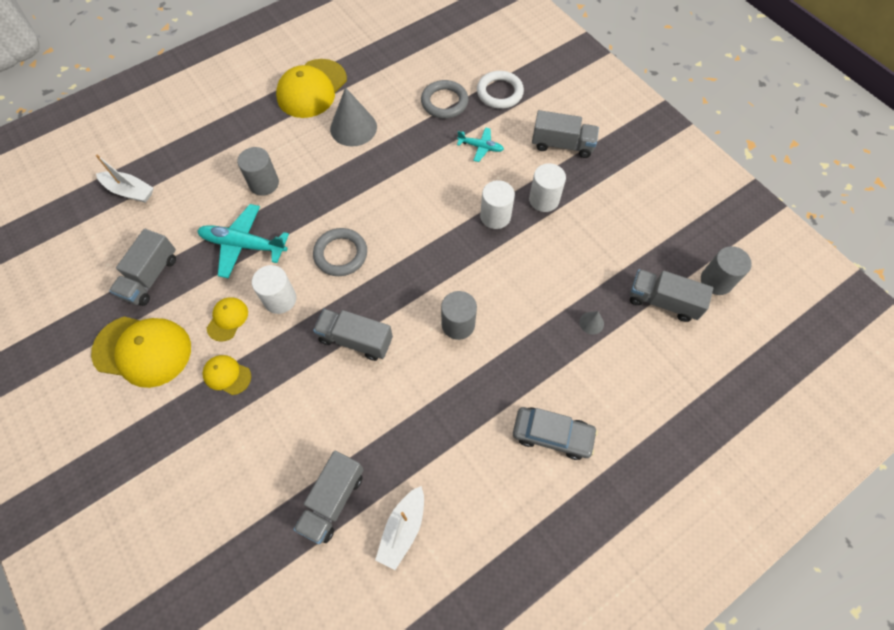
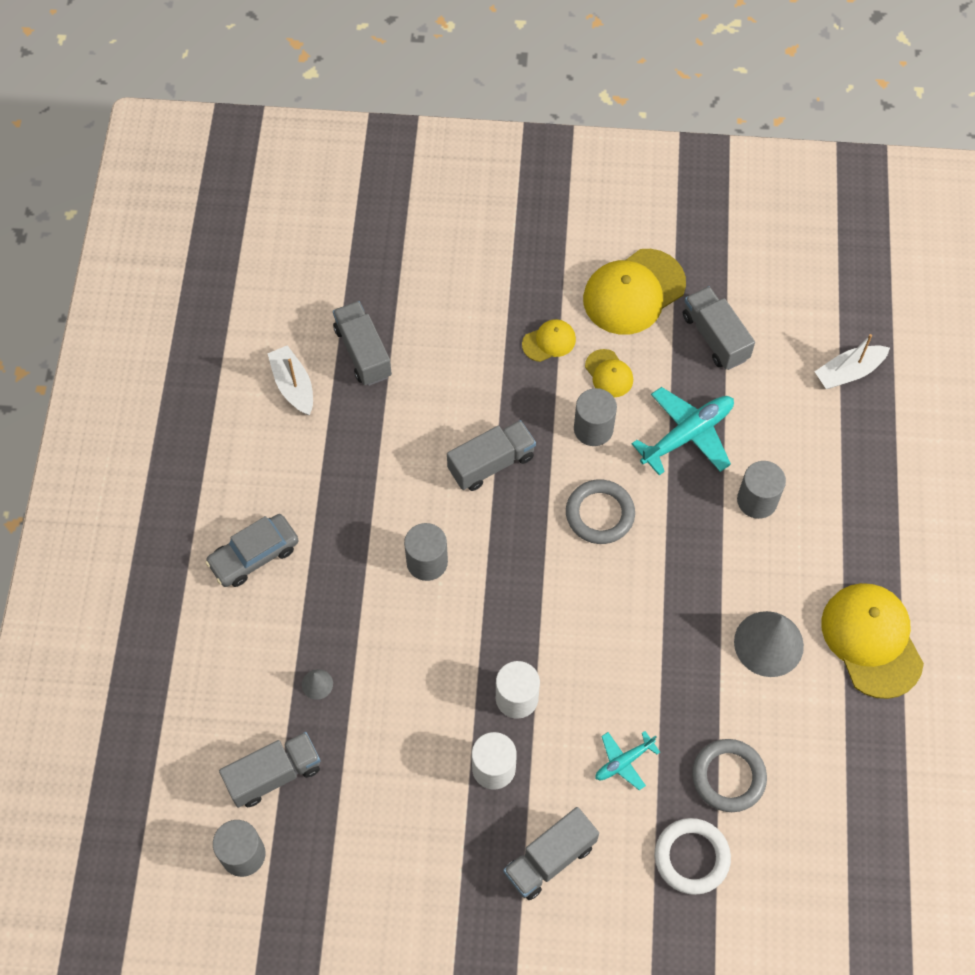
camera: 130 degrees right, 0 degrees up
(280, 299) = (593, 429): white cylinder -> grey cylinder

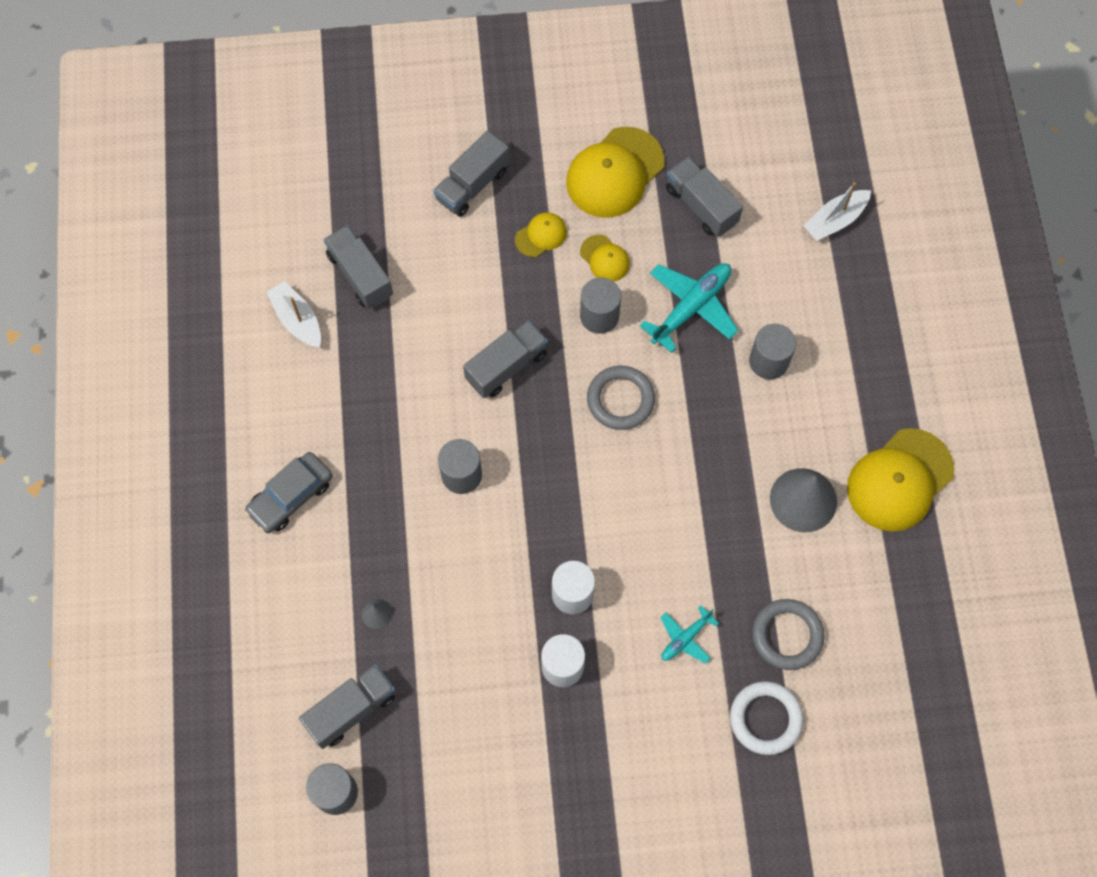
camera: 10 degrees left, 5 degrees up
(550, 859) = (631, 744): grey truck -> grey truck (472, 185)
(871, 640) = (899, 480): yellow cap -> yellow cap turned 105 degrees counterclockwise

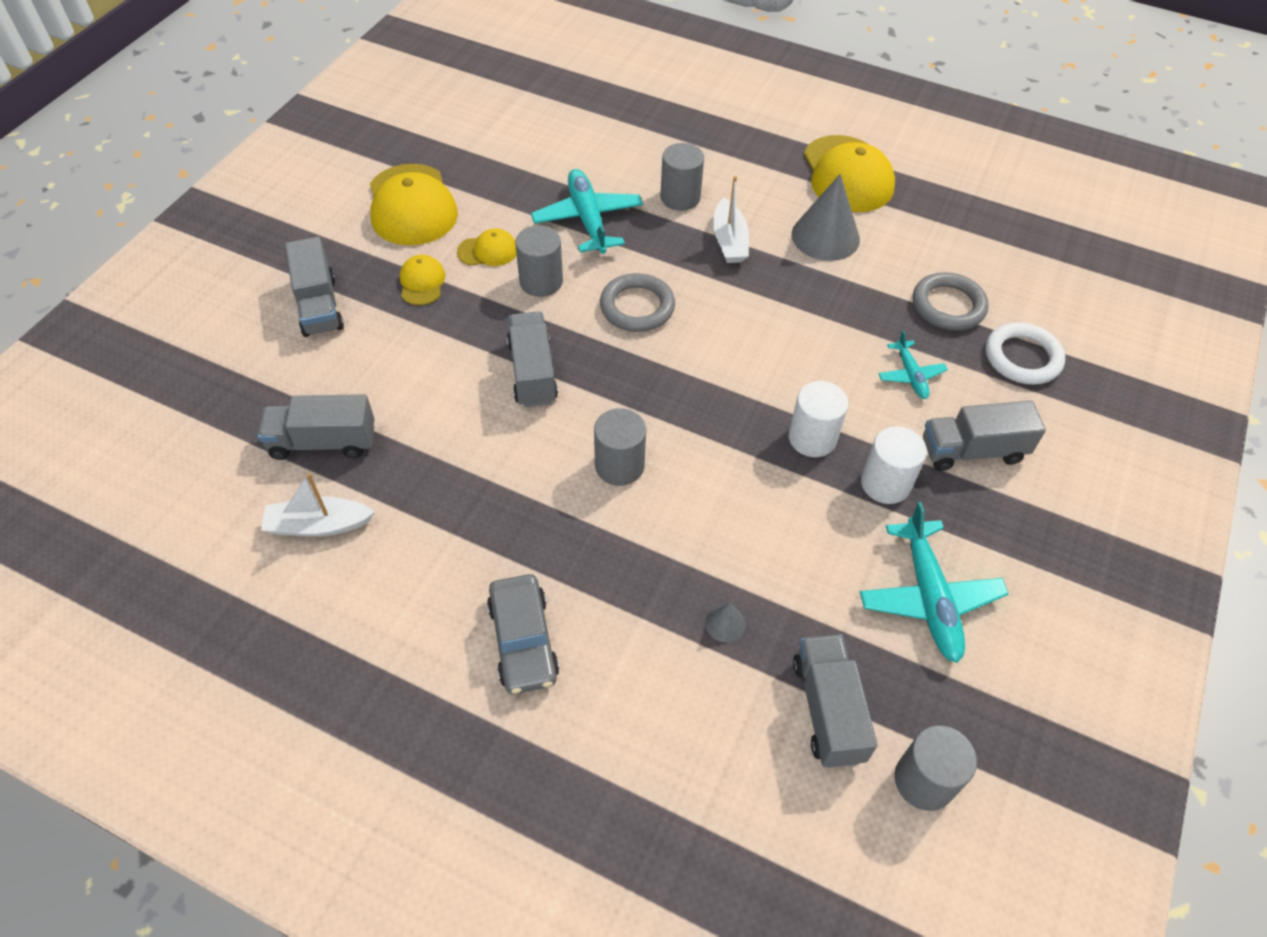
camera: 60 degrees left, 15 degrees down
(478, 739) = (929, 598): none -> turquoise plane
(701, 206) = (498, 169): grey truck -> grey truck (972, 451)
(835, 220) = (587, 104): white boat -> white boat (729, 241)

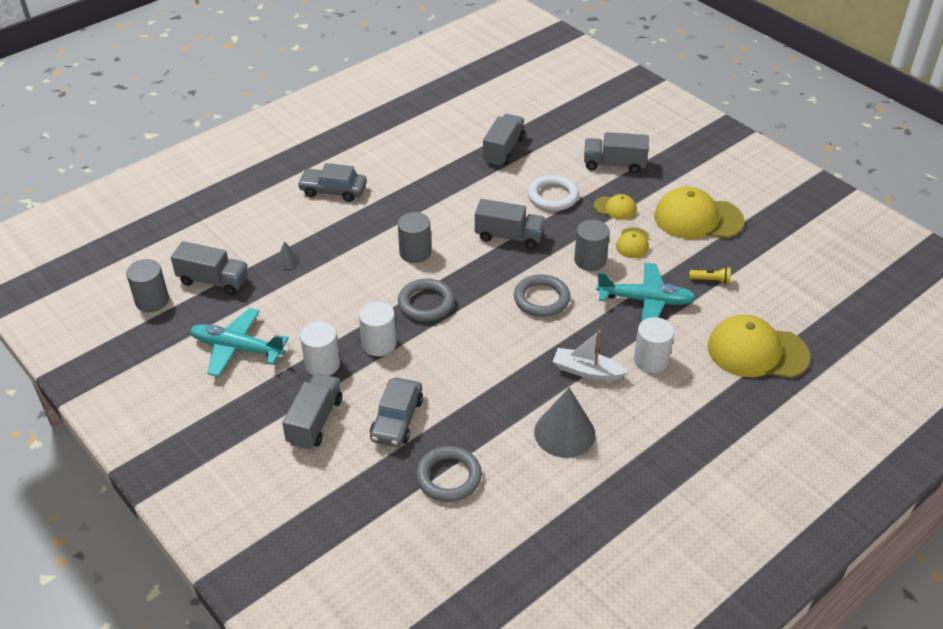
camera: 115 degrees right, 10 degrees down
(318, 525) = (448, 140): white boat -> none
(524, 176) = (711, 280): none -> yellow flashlight
(680, 197) = (651, 360): grey cylinder -> white cylinder
(712, 416) = (426, 303): none -> grey ring
(847, 174) = (637, 484): yellow cap -> yellow cap (757, 351)
(910, 375) = (397, 419): turquoise plane -> grey car
(1022, 357) = (371, 497): white ring -> white ring (553, 196)

